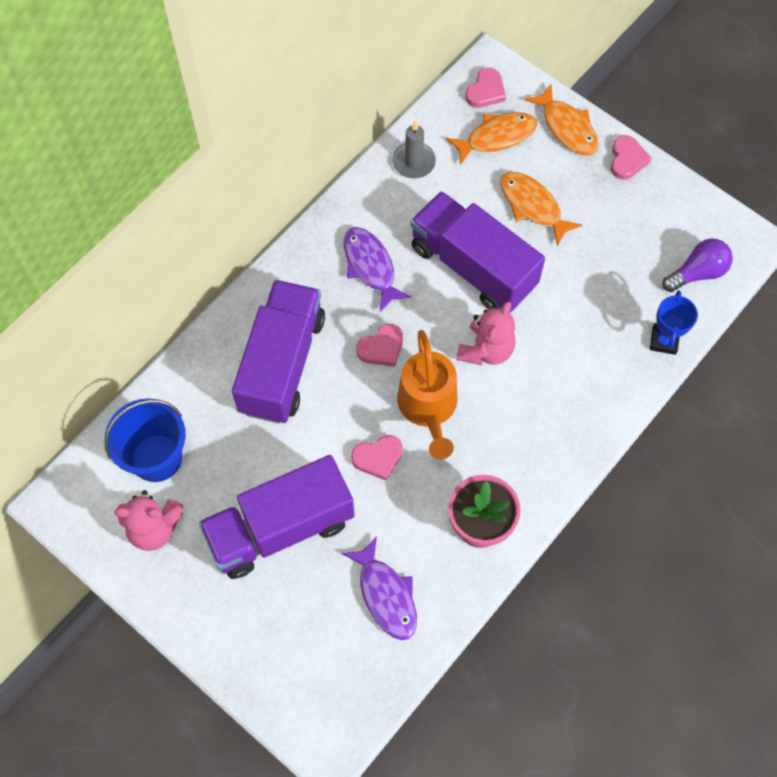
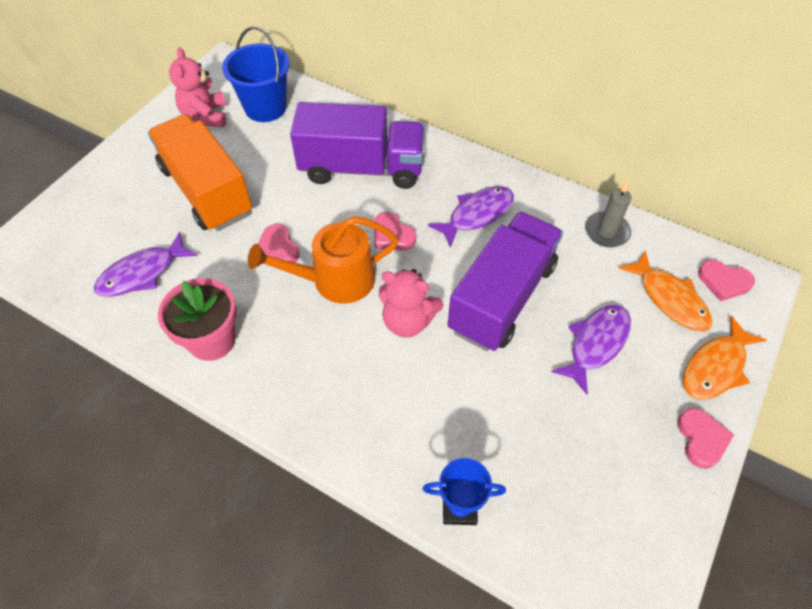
camera: 80 degrees right, 10 degrees down
(280, 528) = (206, 191): purple truck -> orange truck
(533, 206) = (595, 344): orange fish -> purple fish
(627, 159) = (701, 439): pink heart -> pink heart turned 90 degrees counterclockwise
(697, 273) = (568, 543): purple light bulb -> none

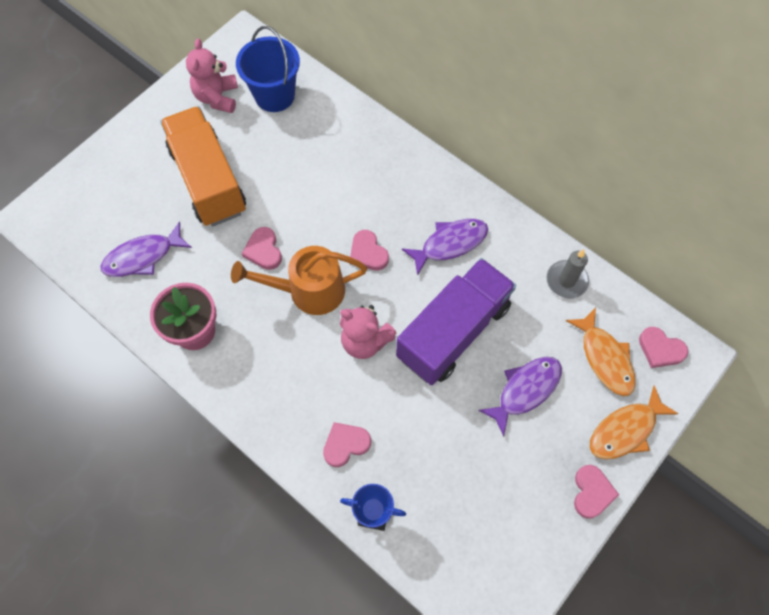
camera: 10 degrees right, 10 degrees up
(362, 168) = (353, 177): purple truck -> none
(409, 434) = (345, 444): none -> pink heart

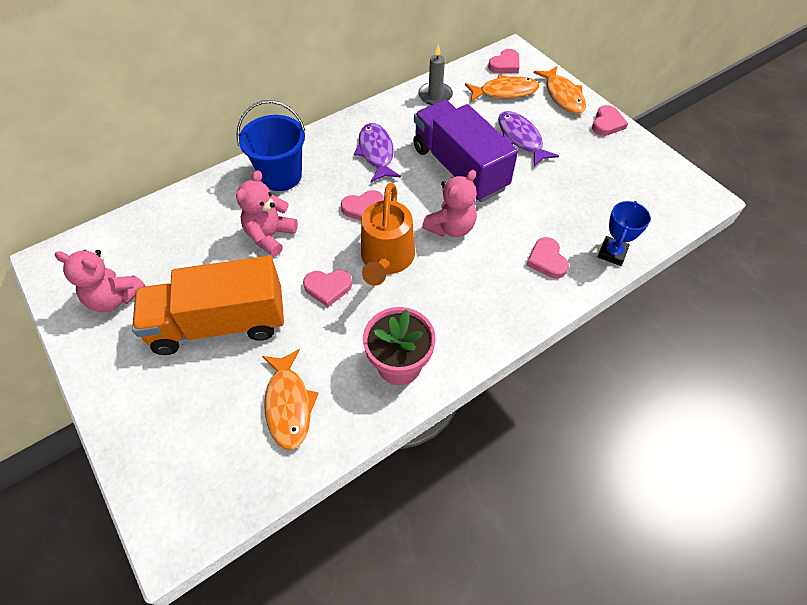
camera: 75 degrees left, 10 degrees down
(143, 257) = (289, 404): purple fish -> orange fish
(274, 95) = (145, 246): blue bucket -> blue bucket (281, 176)
(311, 185) = (270, 236): none -> pink teddy bear
(592, 492) = (607, 123): pink heart -> pink heart turned 90 degrees clockwise

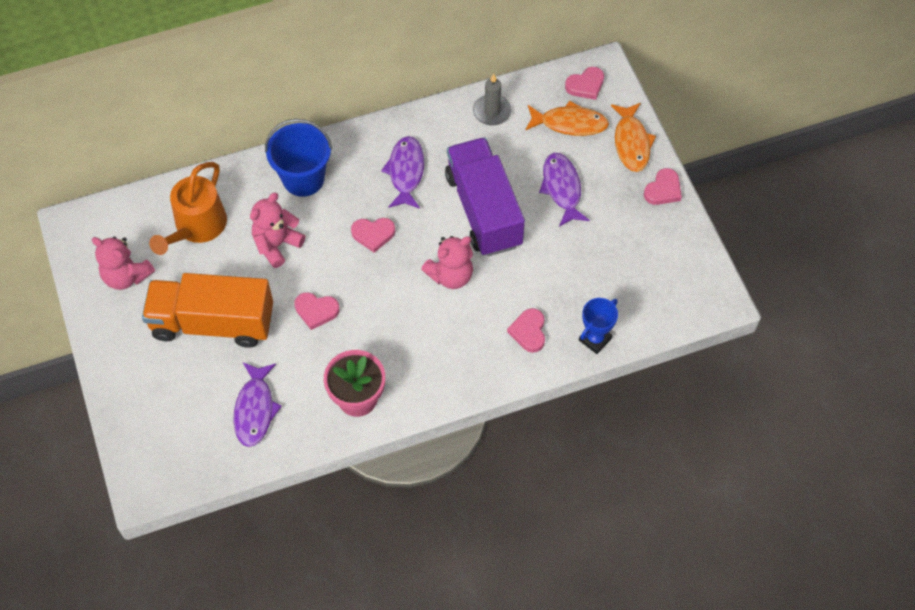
camera: 15 degrees right, 5 degrees up
(289, 404) = (255, 409): orange fish -> purple fish
(386, 259) = (378, 295): orange watering can -> orange watering can (197, 227)

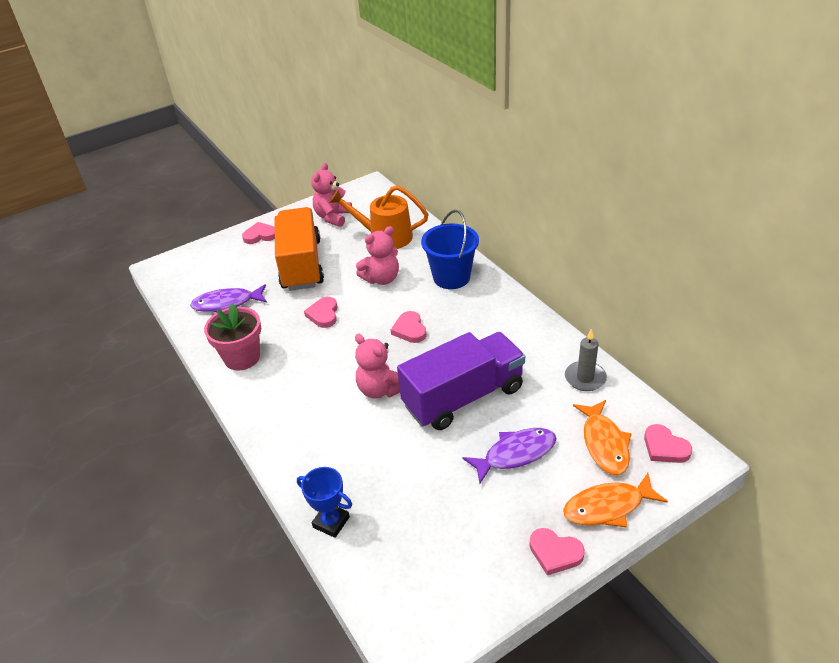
camera: 80 degrees right, 20 degrees down
(277, 244) = (381, 279): pink teddy bear -> pink teddy bear turned 120 degrees clockwise
(406, 172) = (484, 334): purple fish -> none
(529, 332) = (330, 462): pink heart -> pink heart (260, 235)

